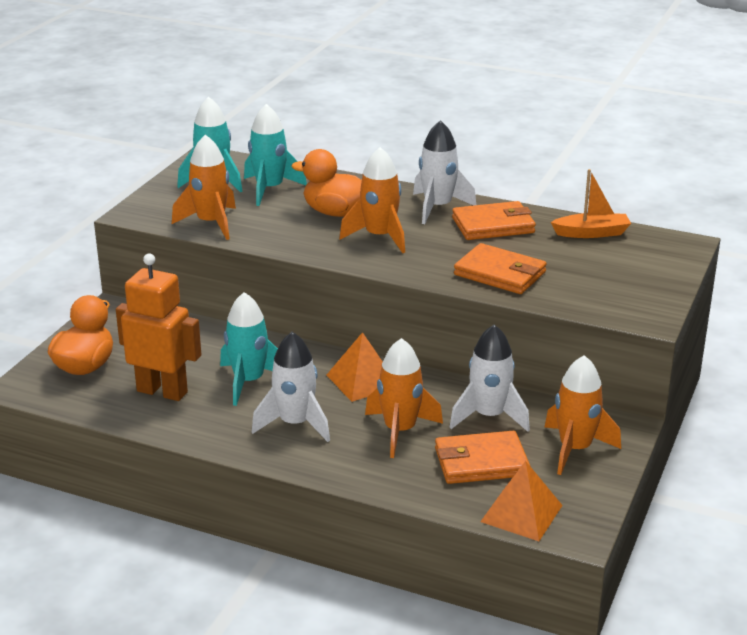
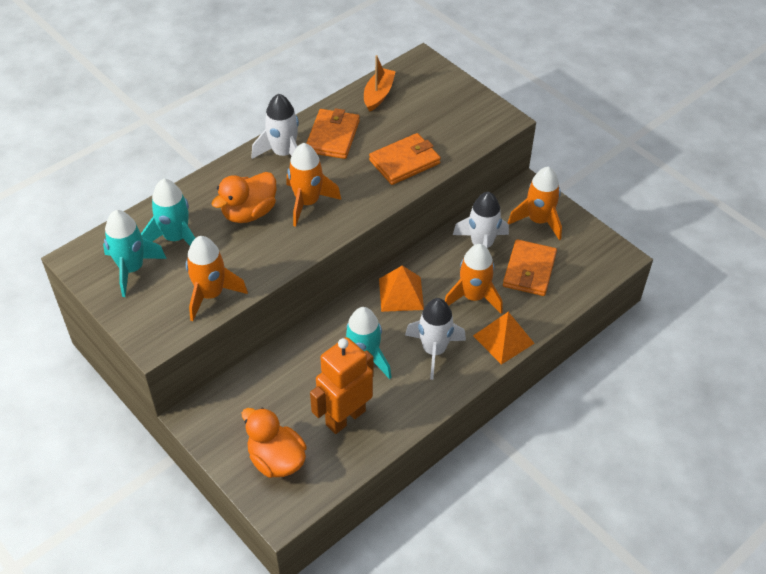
camera: 65 degrees left, 20 degrees up
(521, 513) = (589, 273): orange pyramid -> orange pyramid (503, 339)

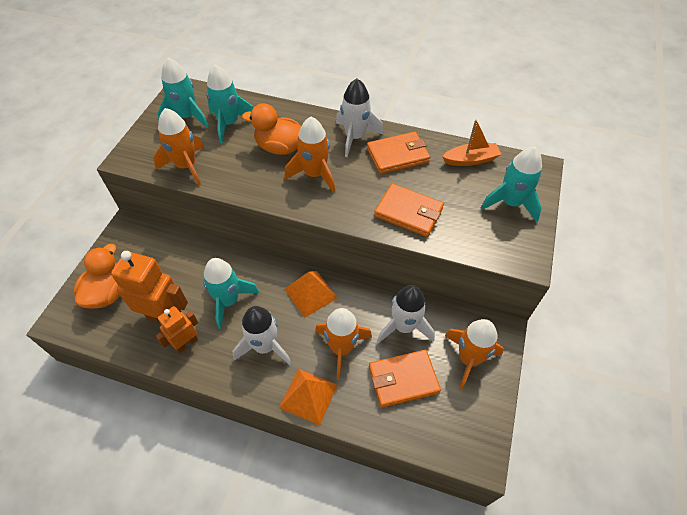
camera: 60 degrees right, 5 degrees up
(389, 410) = (186, 343): none -> orange robot
(444, 97) = (510, 203): none -> turquoise rocket

